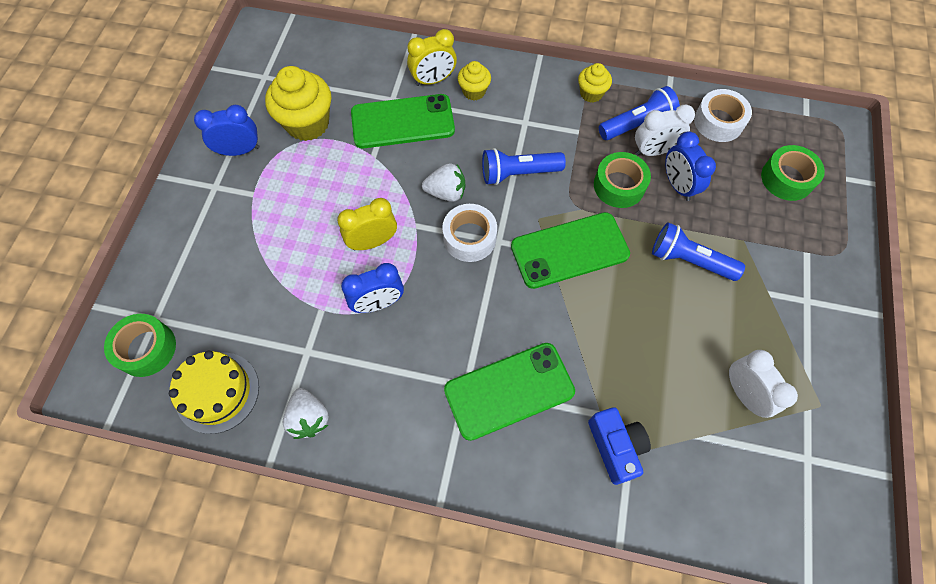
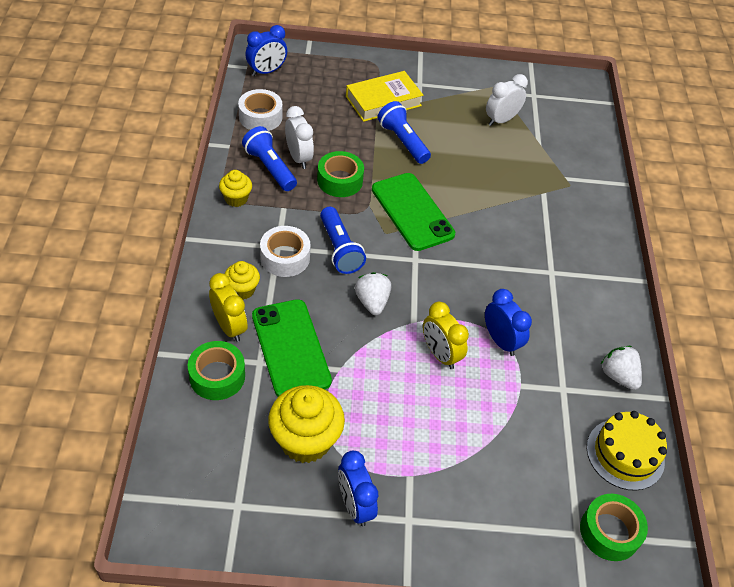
camera: 105 degrees left, 15 degrees down
(309, 418) = (618, 376): white strawberry -> white strawberry turned 90 degrees counterclockwise
(469, 238) = (417, 280): white tape -> white tape (285, 257)
(509, 390) = (545, 245): green phone -> none
(615, 447) = (563, 185): blue camera -> none
(678, 185) = (332, 144): blue clock -> blue clock (266, 71)
(689, 260) = (403, 141): blue flashlight -> blue flashlight turned 135 degrees clockwise
(764, 250) = (383, 101): none -> yellow book
(787, 178) = (314, 83): green tape -> green tape (217, 376)

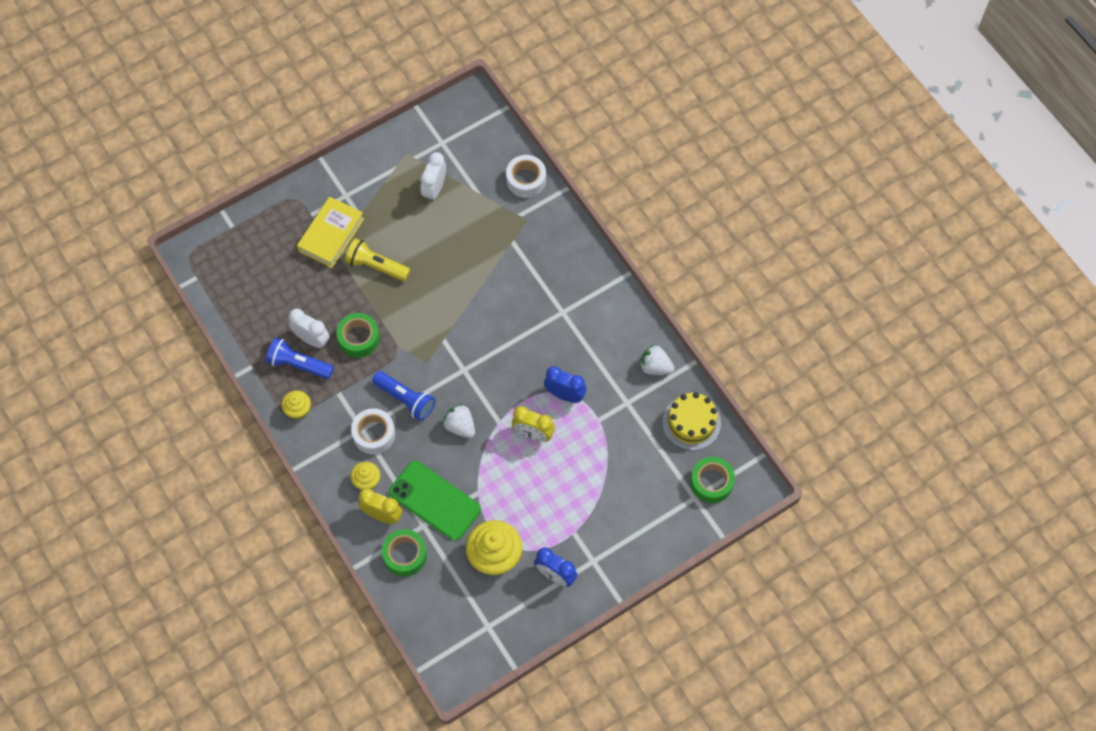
camera: 30 degrees left, 15 degrees up
(260, 117) = (251, 321): white tape -> white tape (526, 180)
(266, 71) = (216, 271): blue clock -> none
(403, 141) = (376, 266): blue flashlight -> yellow flashlight
(412, 212) = (431, 329): green phone -> none

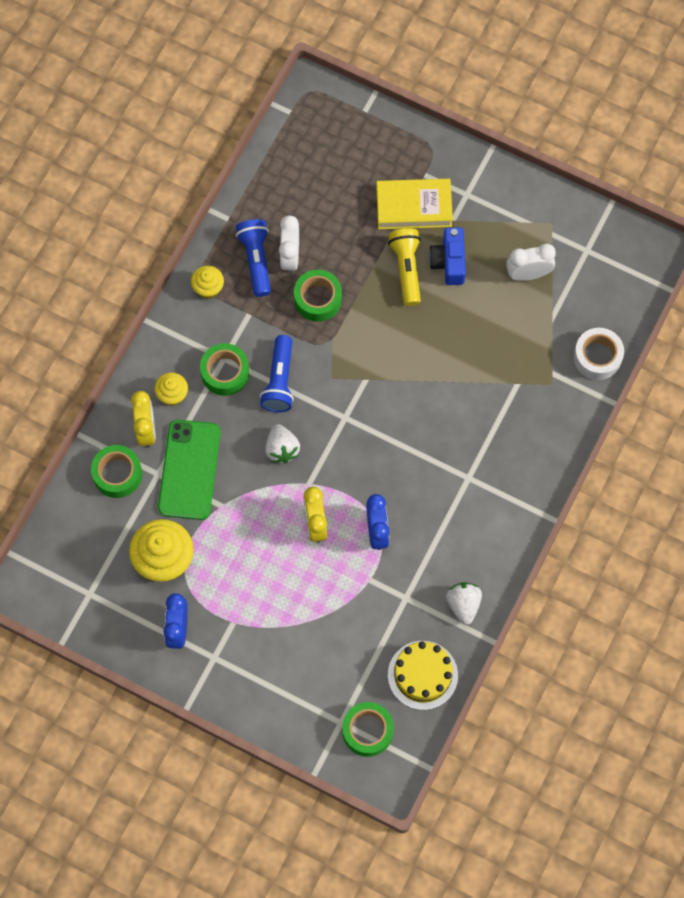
camera: 60 degrees right, 5 degrees up
(374, 434) = (225, 372): white tape -> green tape
(390, 235) = (449, 262): none -> blue camera
(460, 426) = (282, 449): white strawberry -> white strawberry turned 150 degrees clockwise

